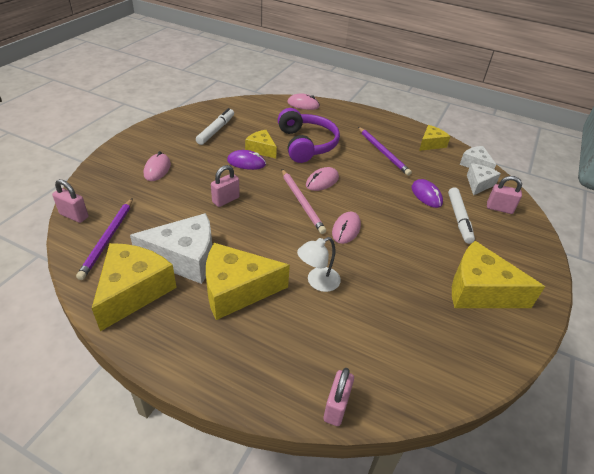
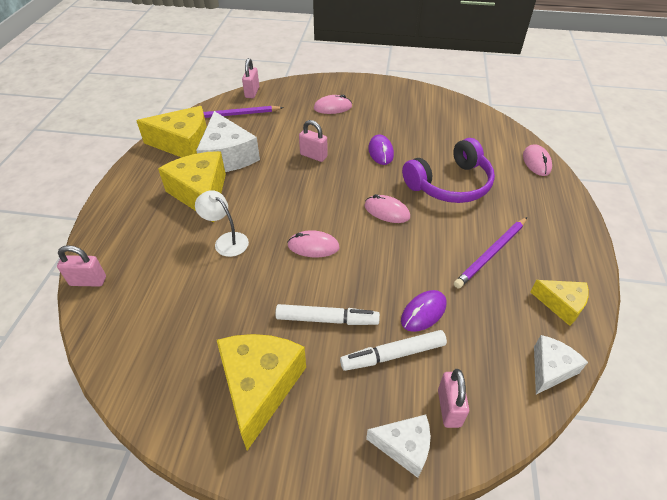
camera: 75 degrees right, 5 degrees up
(216, 130) = (421, 119): white marker -> white marker (327, 319)
(261, 149) = (412, 155): yellow cheese -> none
(301, 202) = (340, 204): pink pencil -> none
(478, 184) = (497, 376): white cheese -> white cheese (404, 447)

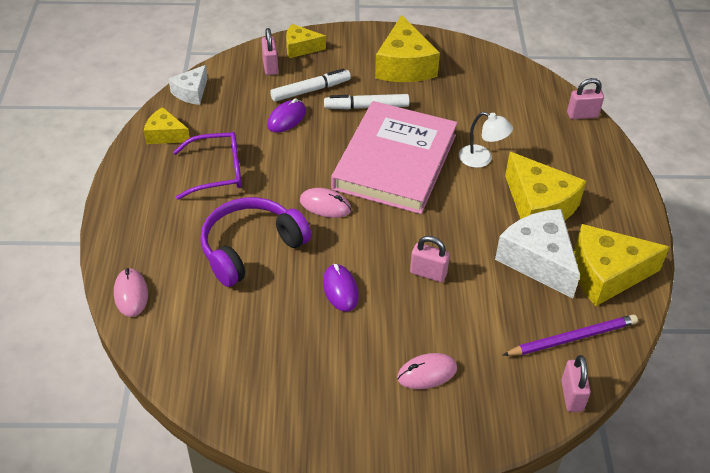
camera: 170 degrees right, 0 degrees up
(313, 246) = (394, 162): pink mouse -> pink book
(404, 447) = (300, 48): white cheese -> yellow cheese
(491, 253) = (217, 172): purple pencil -> purple glasses

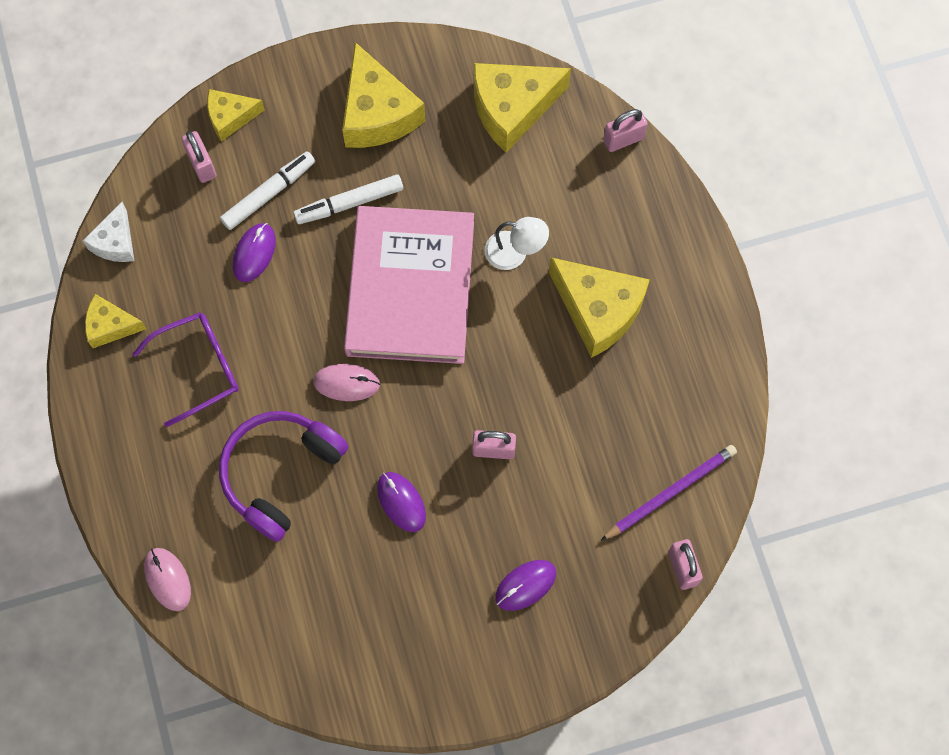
camera: 15 degrees left, 25 degrees up
(427, 373) = (525, 585): pink mouse -> purple mouse
(538, 260) = (613, 393): white cheese -> none
(606, 274) = (692, 392): yellow cheese -> yellow cheese (512, 108)

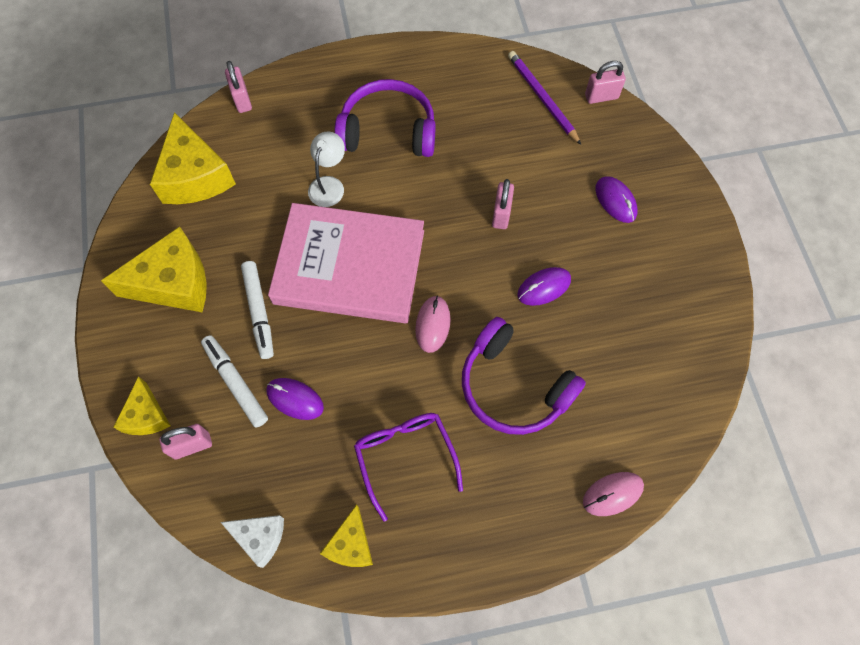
camera: 85 degrees left, 5 degrees down
(598, 310) = (388, 131): yellow cheese -> purple headphones

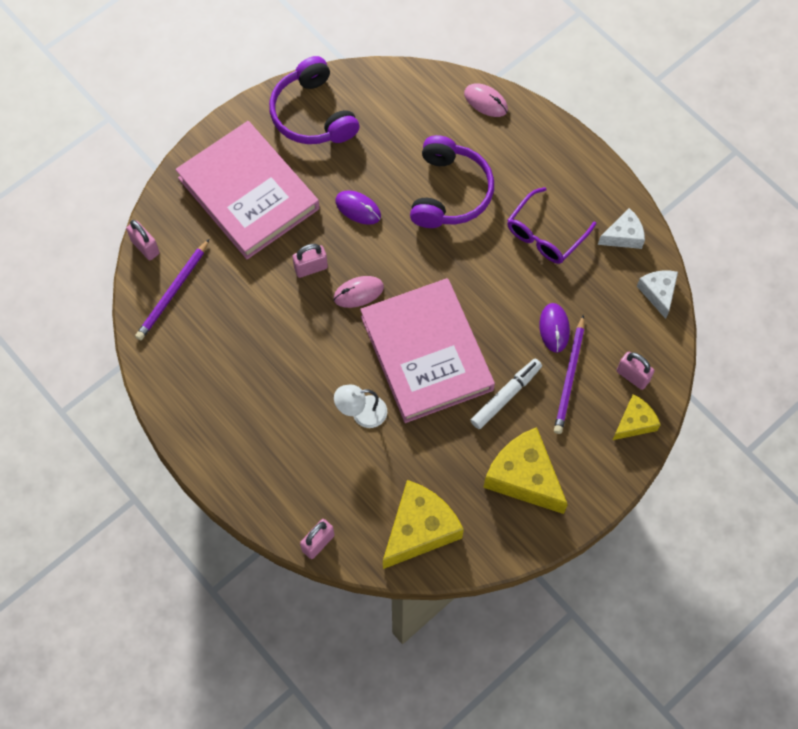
camera: 120 degrees left, 0 degrees up
(235, 383) = (570, 376): white marker -> purple pencil
(351, 544) = (623, 236): yellow cheese -> white cheese
(388, 131) = (279, 397): purple headphones -> purple headphones (312, 114)
(432, 325) = (437, 268): pink mouse -> pink mouse (358, 293)
(615, 201) = (248, 193): purple mouse -> pink book

